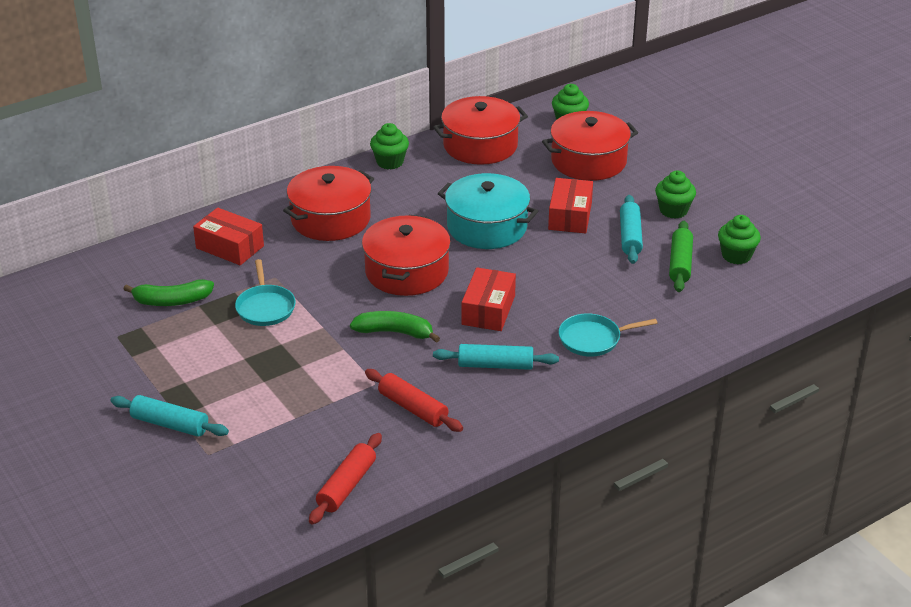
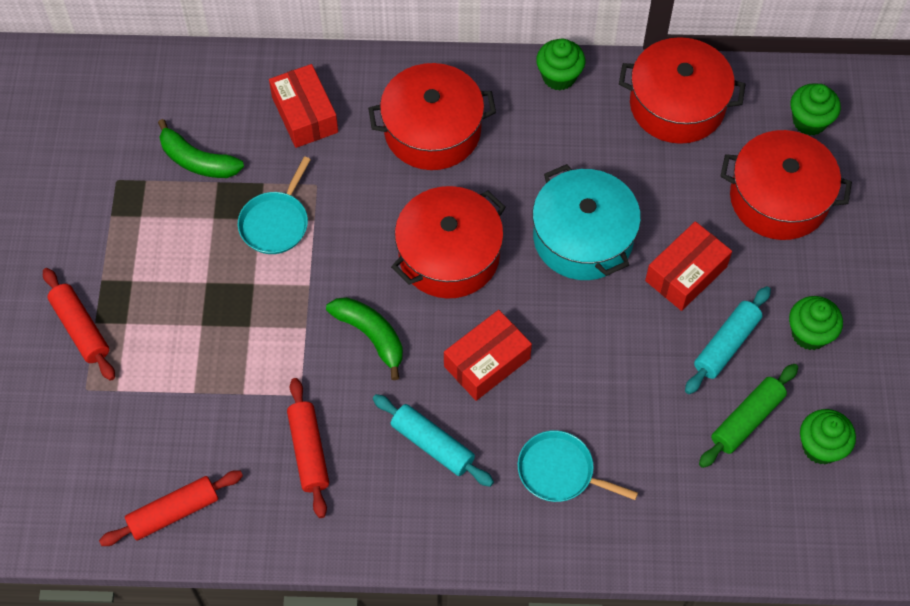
camera: 35 degrees right, 25 degrees up
(170, 424) = (81, 328): turquoise rolling pin -> red rolling pin

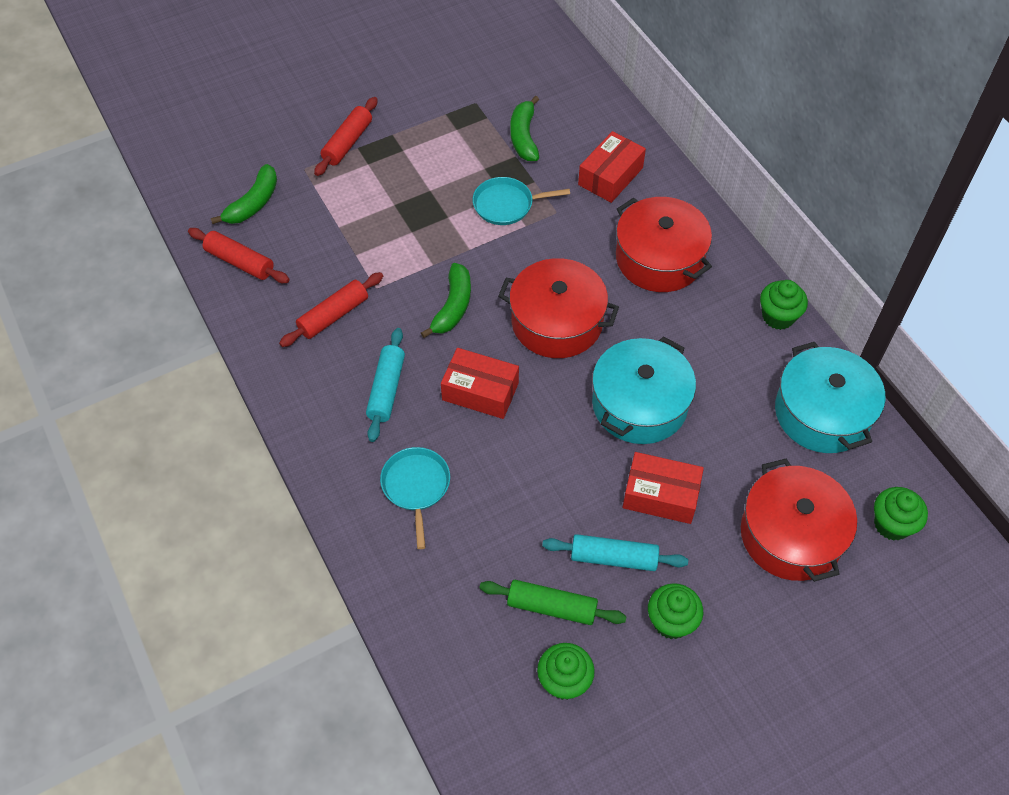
camera: 60 degrees right, 5 degrees down
(99, 462) = (253, 203): none -> green banana
(677, 104) = (822, 413): red pot -> turquoise pot

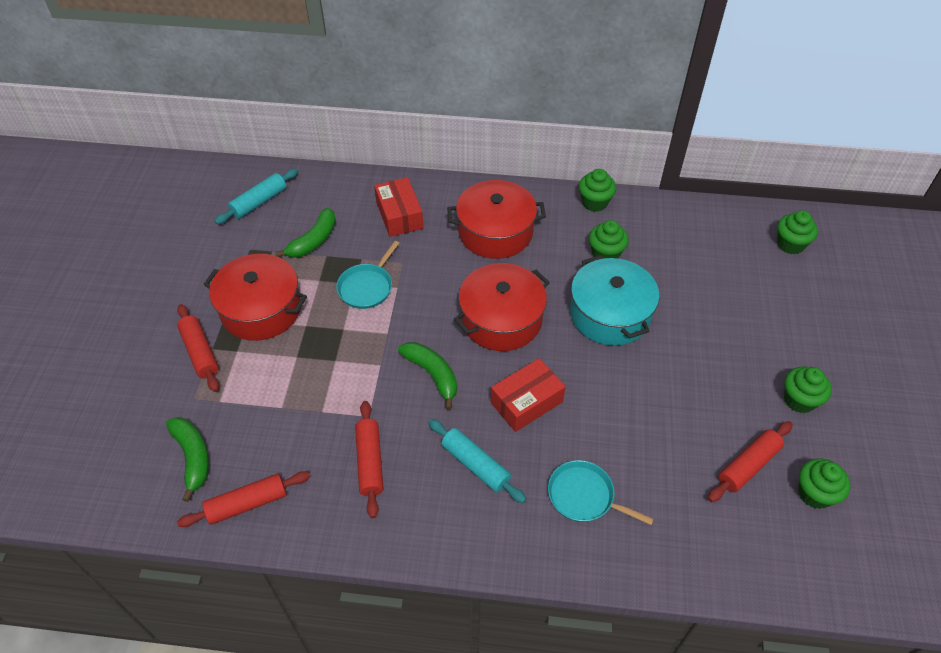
camera: 55 degrees left, 5 degrees down
(524, 137) = (314, 241): green banana -> green banana turned 90 degrees counterclockwise
(552, 607) = (748, 465): green rolling pin -> red rolling pin
(613, 558) = (728, 403): turquoise rolling pin -> turquoise rolling pin (259, 202)
(660, 495) = (693, 346): red box -> none
(715, 361) = (605, 254): none -> green cupcake
(791, 535) = (768, 296): red pot -> red pot (261, 309)
(822, 413) = (685, 227): turquoise pot -> none

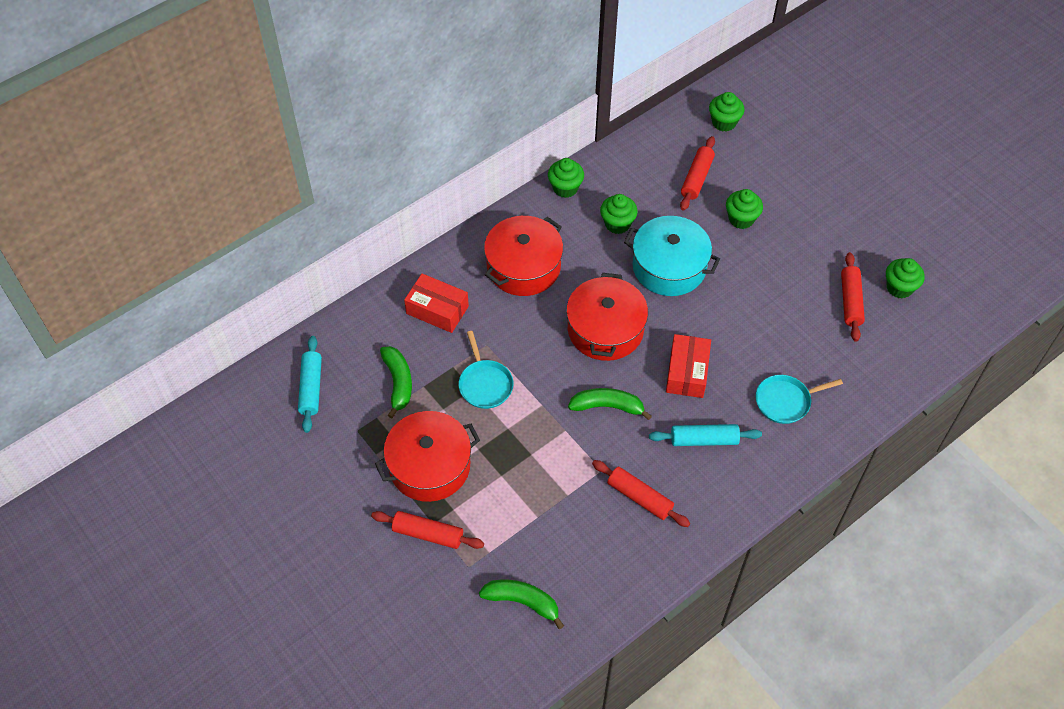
camera: 45 degrees left, 5 degrees up
(247, 503) = (597, 593): red rolling pin -> red rolling pin (696, 178)
(799, 400) = (836, 233): green cupcake -> green cupcake (741, 219)

